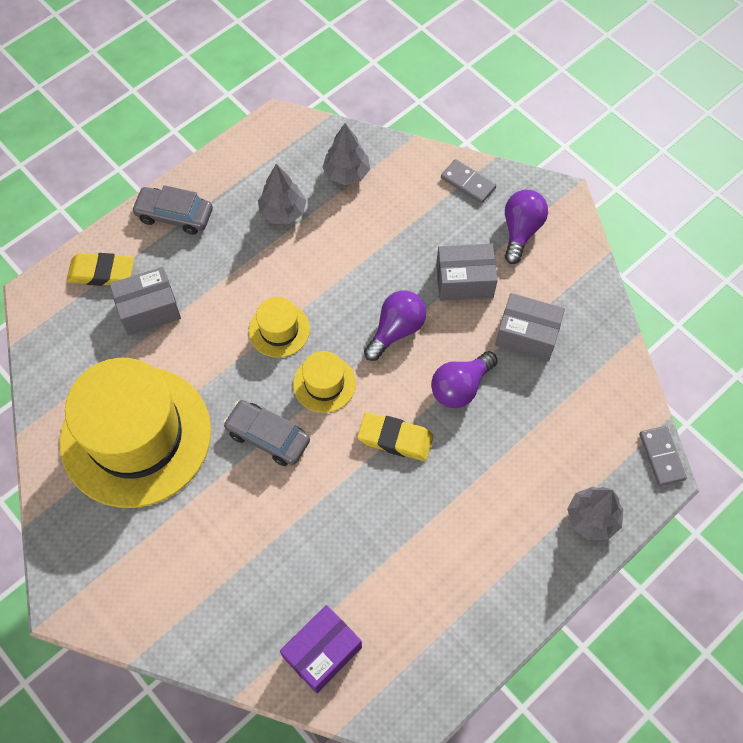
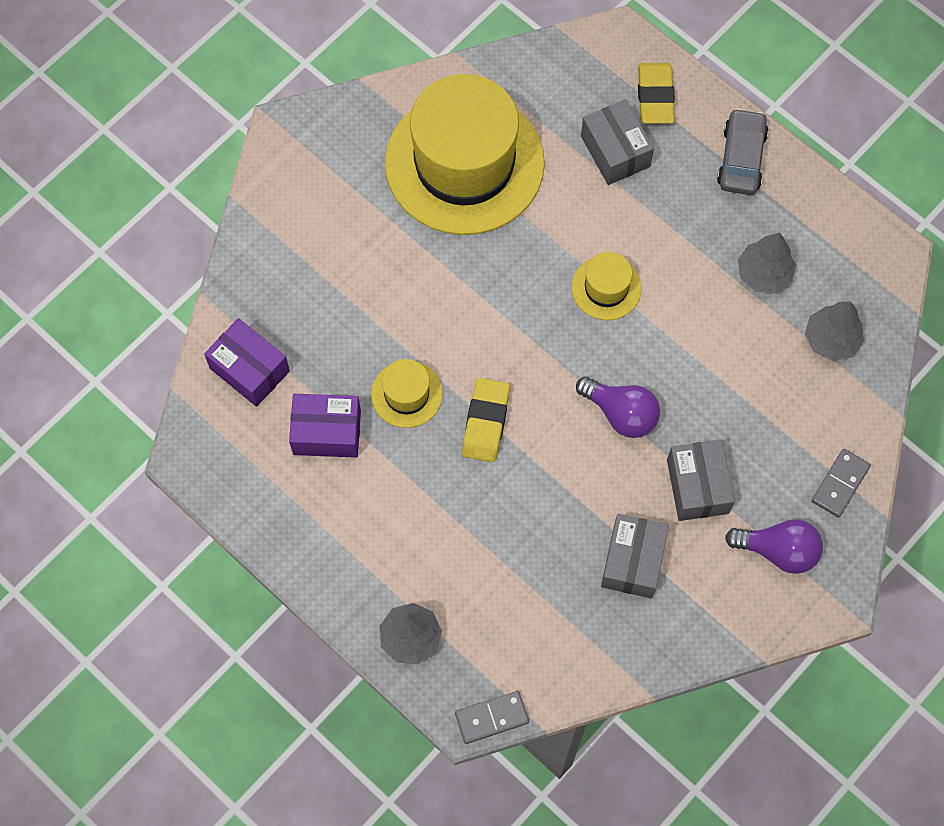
camera: 85 degrees right, 5 degrees up
(268, 437) = (475, 291): grey car -> none
(324, 383) = (544, 342): yellow hat -> yellow hat (406, 394)
(393, 580) = (327, 432): none -> purple box
(460, 387) = (556, 488): purple light bulb -> none

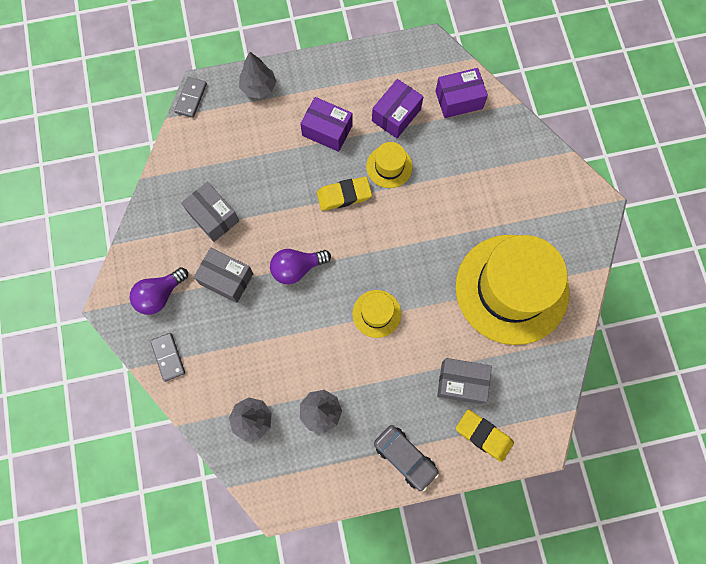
camera: 125 degrees right, 5 degrees up
(410, 503) = (327, 130): none -> purple box
(486, 422) = (344, 195): yellow eraser -> yellow eraser turned 60 degrees counterclockwise

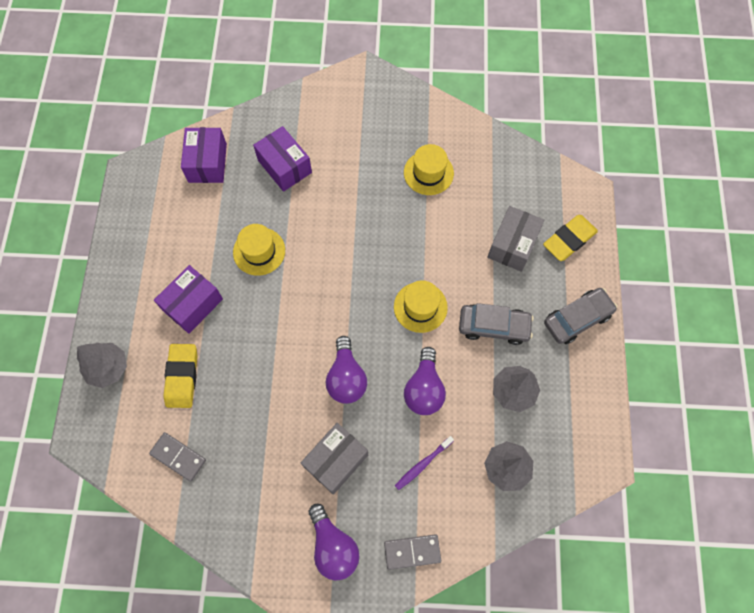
camera: 75 degrees left, 5 degrees down
(191, 98) = (90, 453): grey domino -> grey domino (178, 457)
(213, 216) = (254, 459): grey box -> none
(239, 348) = (422, 464): none -> purple toothbrush
(303, 334) = (424, 389): none -> purple light bulb
(344, 195) = (277, 306): yellow eraser -> yellow eraser (182, 377)
(376, 382) = (493, 326): none -> grey car
(396, 115) = (201, 228): purple box -> purple box (284, 166)
(512, 289) = (428, 173): yellow hat -> yellow hat, size x0.43

